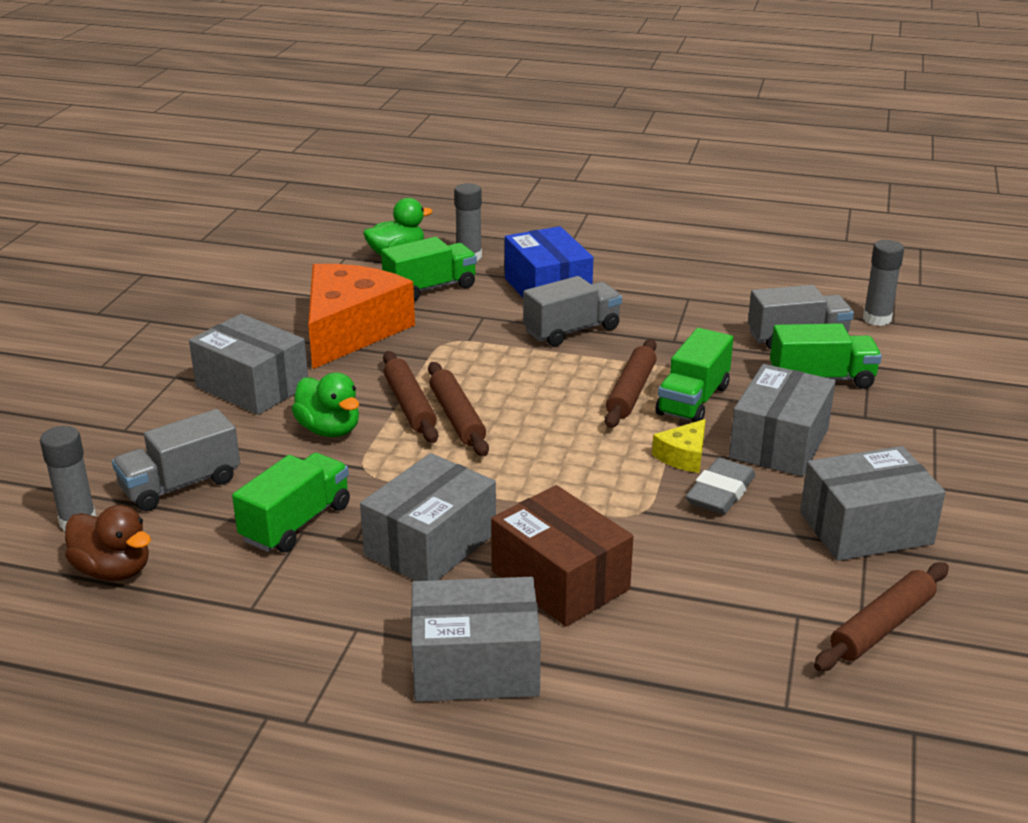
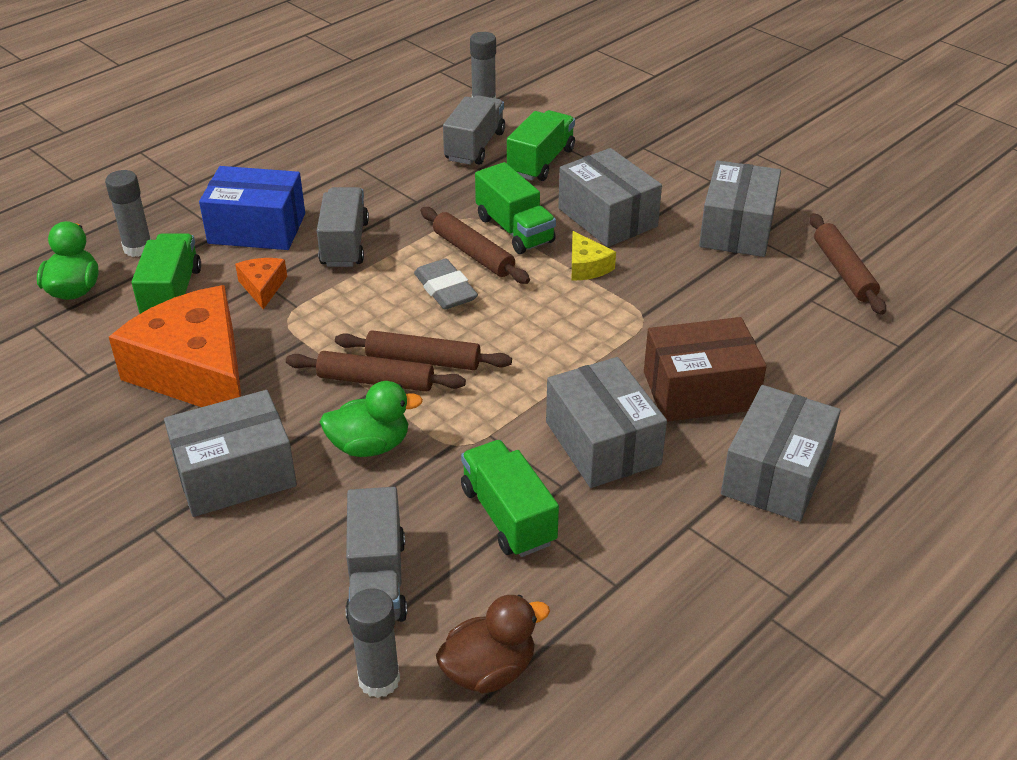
camera: 60 degrees left, 10 degrees up
(476, 318) = (262, 287): none -> orange cheese
(720, 493) = (648, 270): grey eraser -> grey eraser (445, 290)

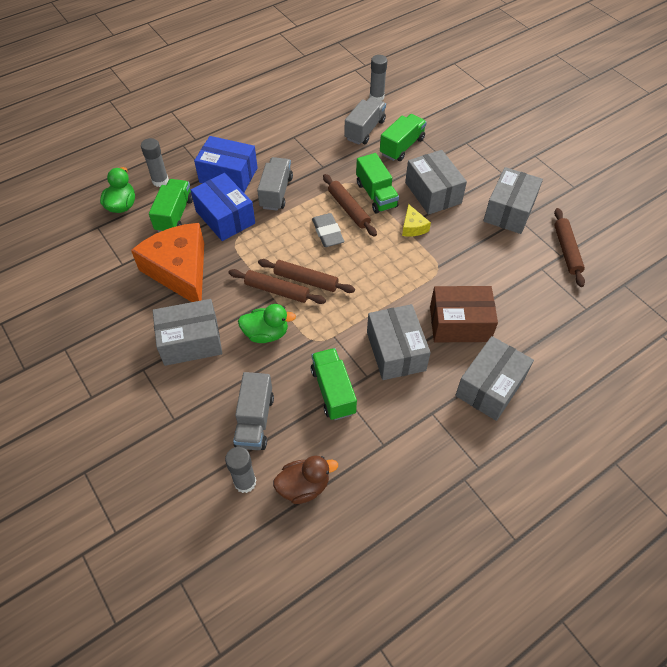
camera: 10 degrees right, 15 degrees up
(262, 287) = (225, 217): orange cheese -> blue box

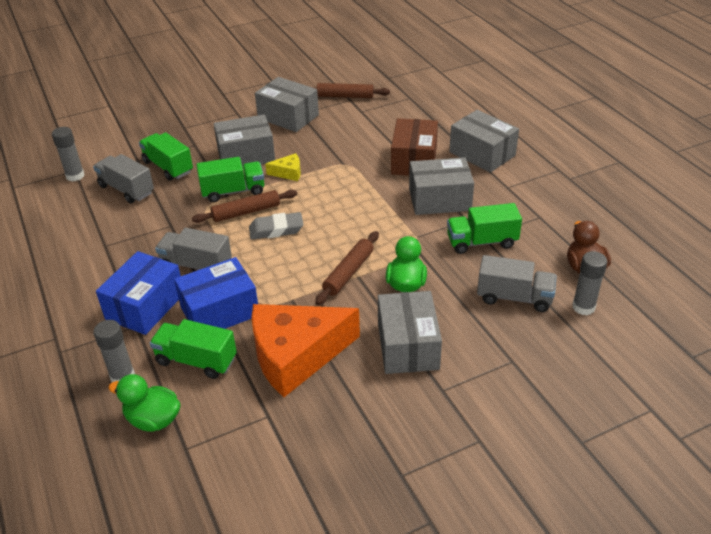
camera: 80 degrees left, 15 degrees down
(306, 280) = (339, 250): brown rolling pin -> none

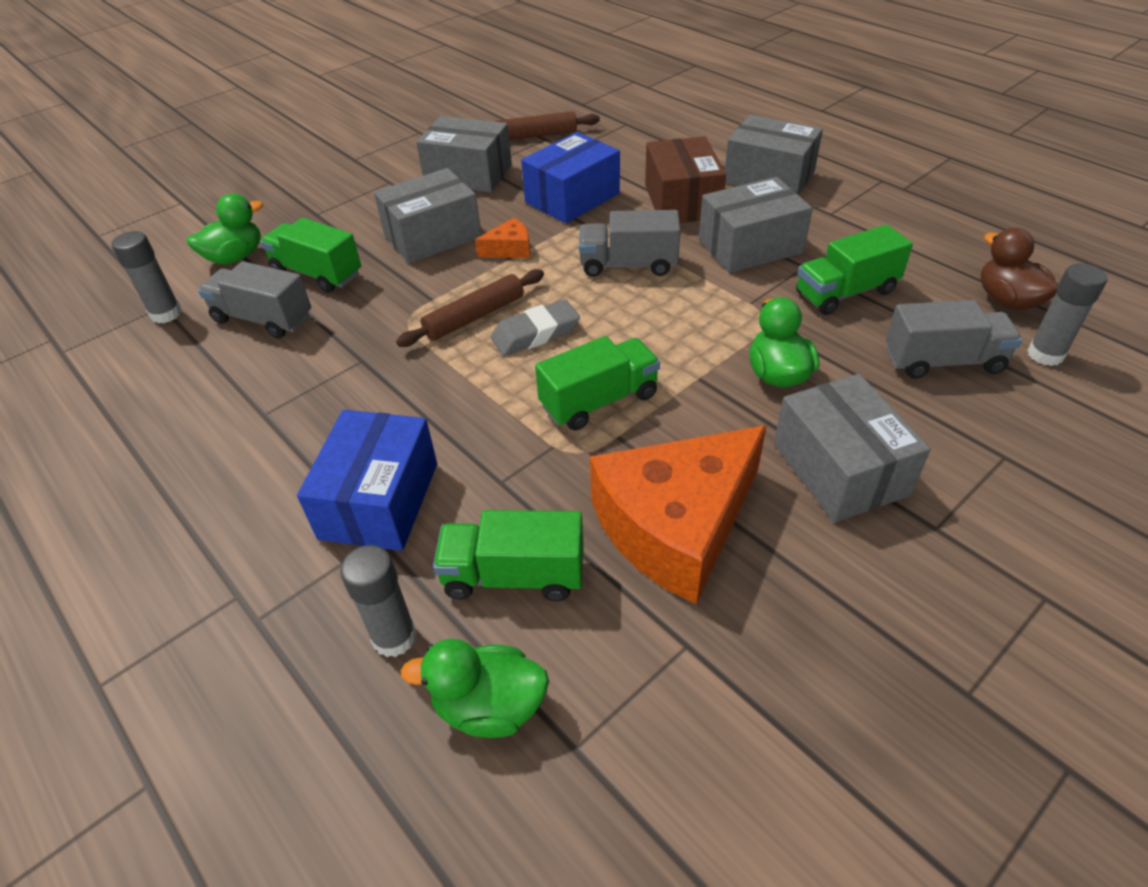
camera: 15 degrees left, 5 degrees up
(126, 147) = (235, 257): none -> green duck
(196, 265) = (435, 414): grey truck -> grey truck (628, 265)
(220, 311) = (511, 481): blue box -> blue box (572, 198)
(233, 191) = (438, 290): green truck -> green truck (599, 401)
(288, 173) = (509, 249): yellow cheese -> orange cheese
(348, 273) = (682, 375): brown rolling pin -> none

